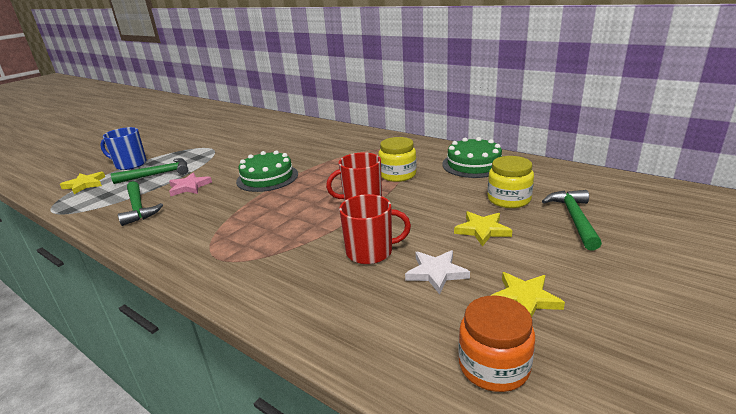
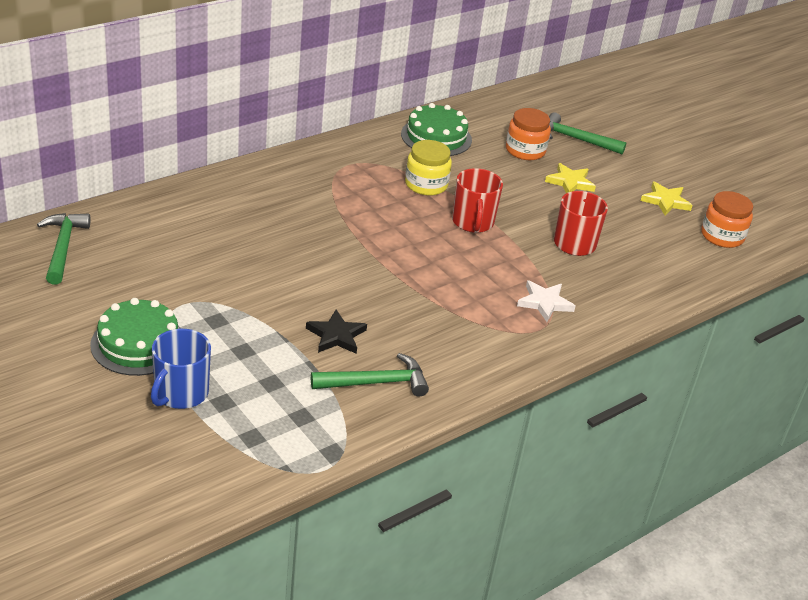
camera: 80 degrees left, 10 degrees up
(85, 184) = (235, 442): yellow star -> none
(157, 174) = (259, 363): green hammer -> green hammer (63, 247)
(189, 187) = (336, 335): pink star -> black star
(267, 177) = (359, 269): green cake -> green cake (138, 343)
(436, 273) = (620, 223): white star -> white star (544, 303)
(509, 199) = (525, 150): yellow jar -> orange jar

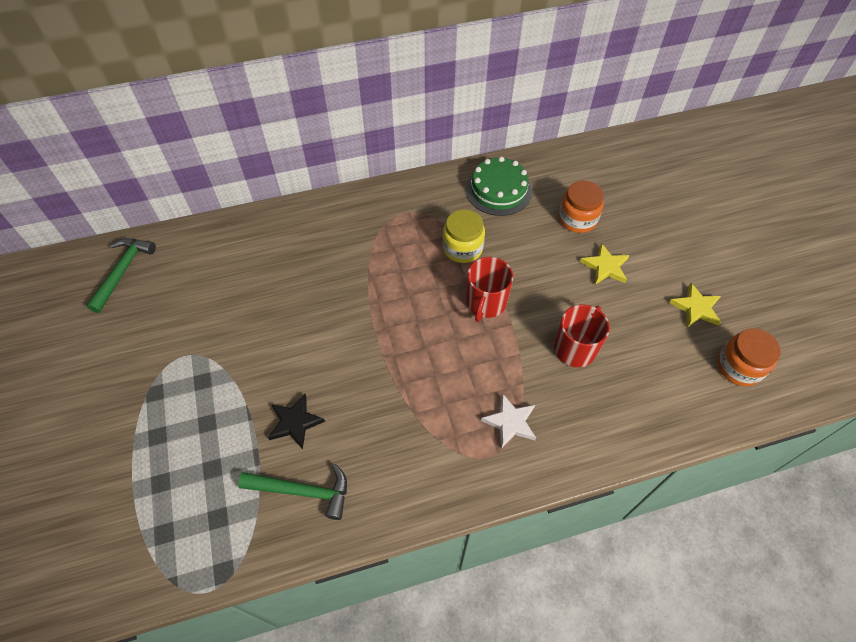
camera: 25 degrees right, 20 degrees up
(138, 343) = (126, 395): green cake -> none
(180, 393) = (131, 463): blue mug -> none
(576, 139) = (635, 212): green hammer -> none

